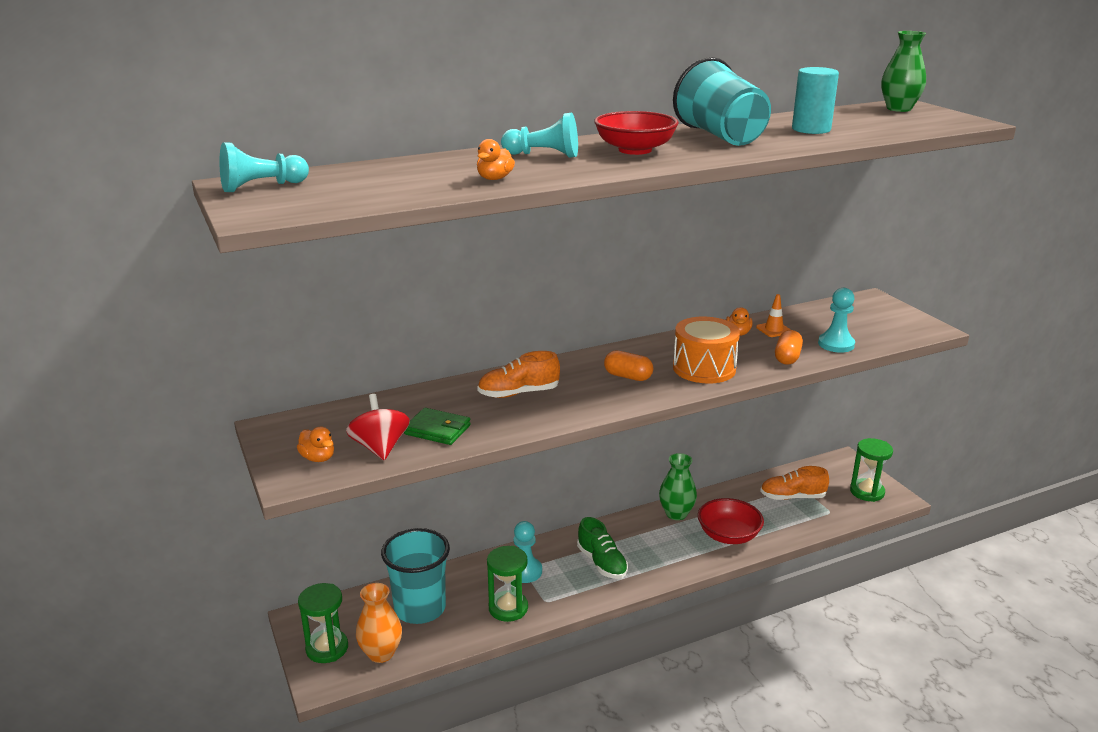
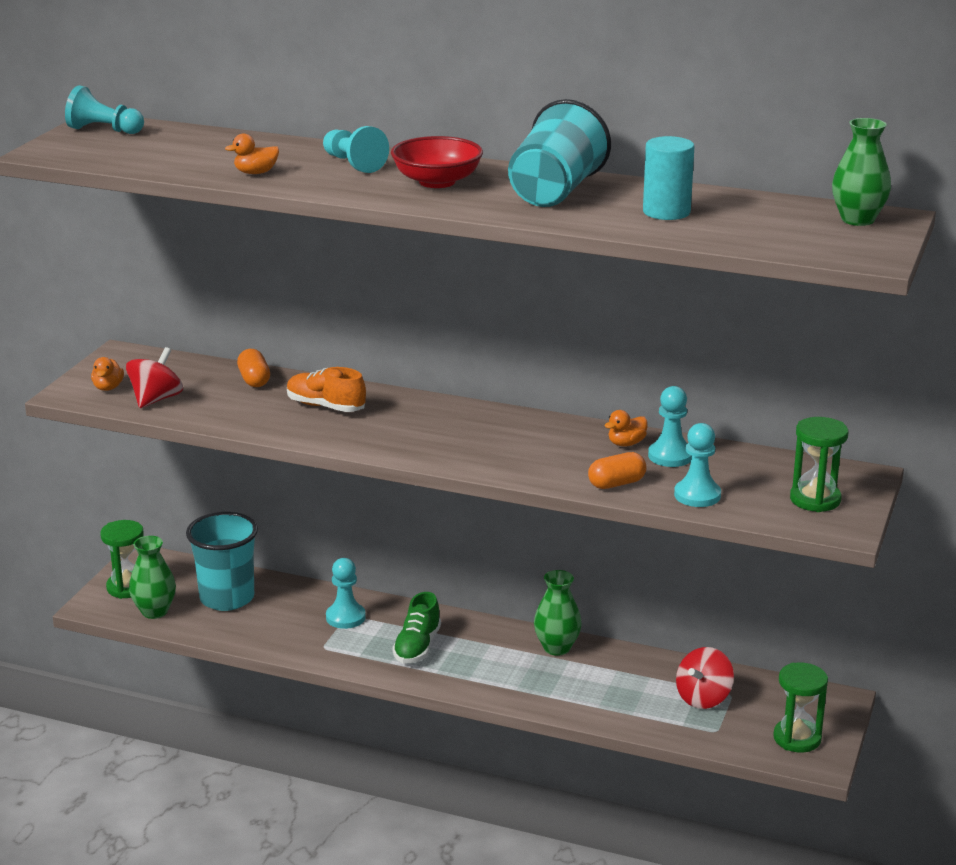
camera: 45 degrees right, 0 degrees up
(381, 653) = (154, 611): orange vase -> green vase
(437, 430) = (215, 405): green wallet -> none
(508, 608) = (287, 635): green hourglass -> green hourglass (815, 499)
(628, 376) = (437, 433): orange capsule -> orange capsule (254, 380)
(704, 368) = (517, 457): orange drum -> none
(728, 535) = (570, 691): red bowl -> none
(774, 330) = (670, 456): orange traffic cone -> turquoise pawn
(792, 497) = (703, 698): orange shoe -> red spinning top

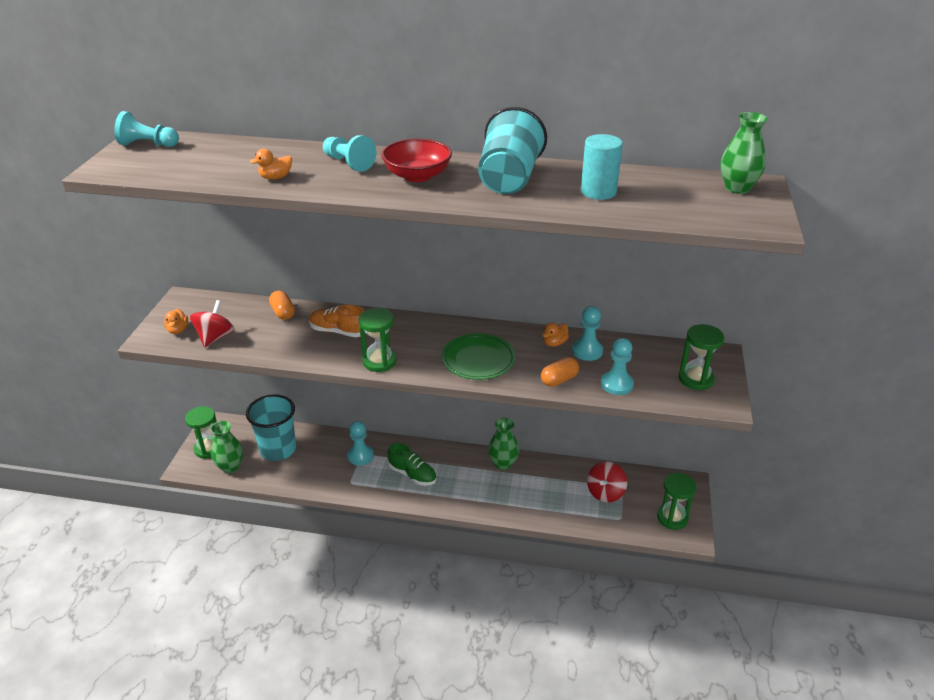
camera: 10 degrees left, 10 degrees up
(372, 443) = (379, 361): none -> green hourglass
(417, 647) = (412, 474): green shoe -> green shoe turned 60 degrees counterclockwise
(510, 452) = (478, 359): none -> green plate

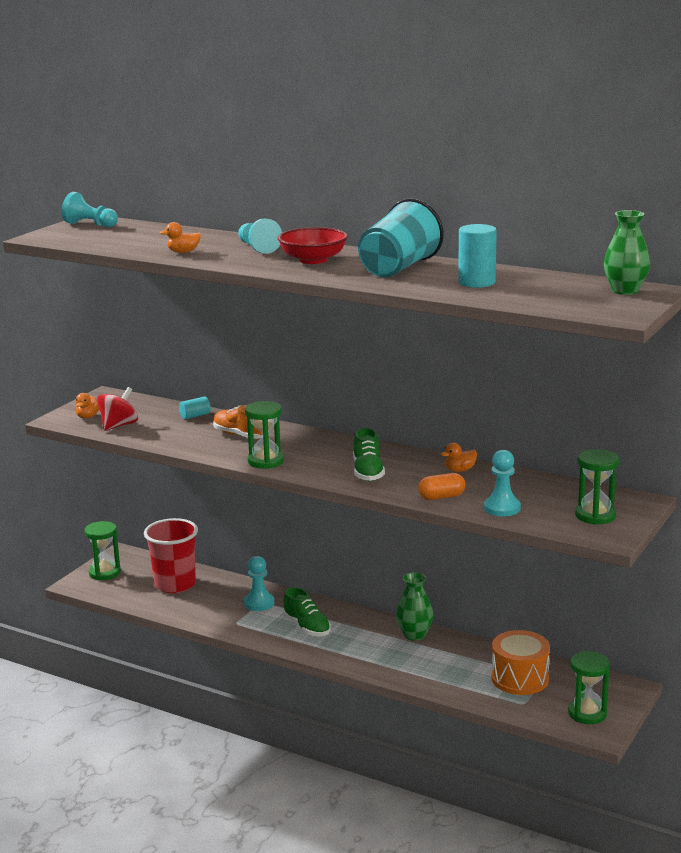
camera: 20 degrees right, 15 degrees down
(230, 467) = (119, 590): green vase -> none
(278, 449) = (175, 584): turquoise cup -> red cup
(283, 313) = (195, 416): orange capsule -> turquoise cylinder
(478, 359) = (368, 472): green plate -> green shoe
(587, 351) = (491, 480): turquoise pawn -> none
(605, 493) = (520, 679): red spinning top -> orange drum

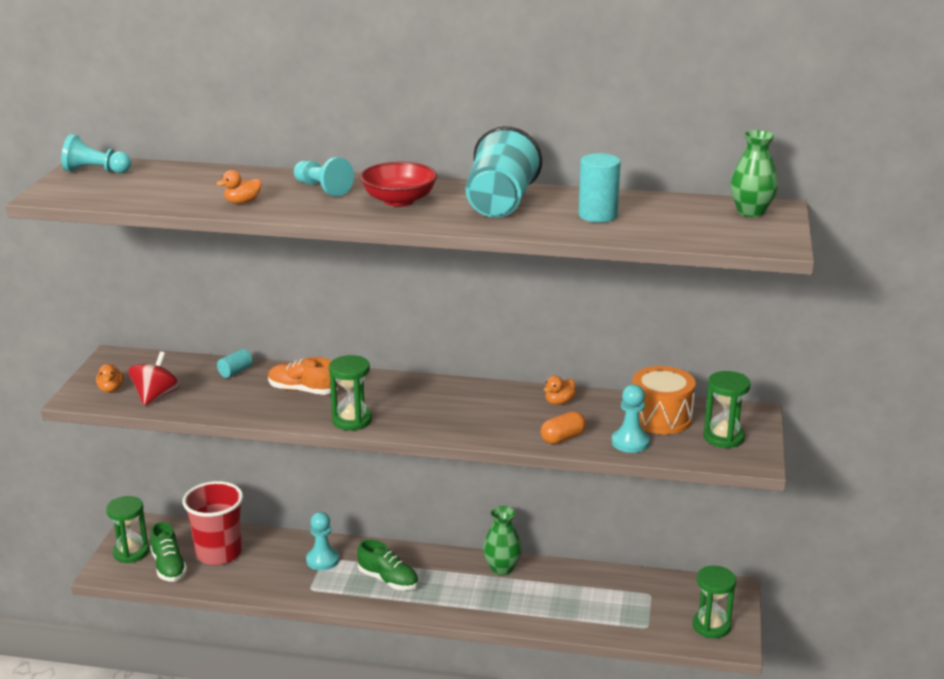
camera: 20 degrees left, 5 degrees up
(368, 472) = (468, 418): green shoe -> green shoe (169, 567)
(520, 679) = (629, 599): orange drum -> orange drum (661, 418)

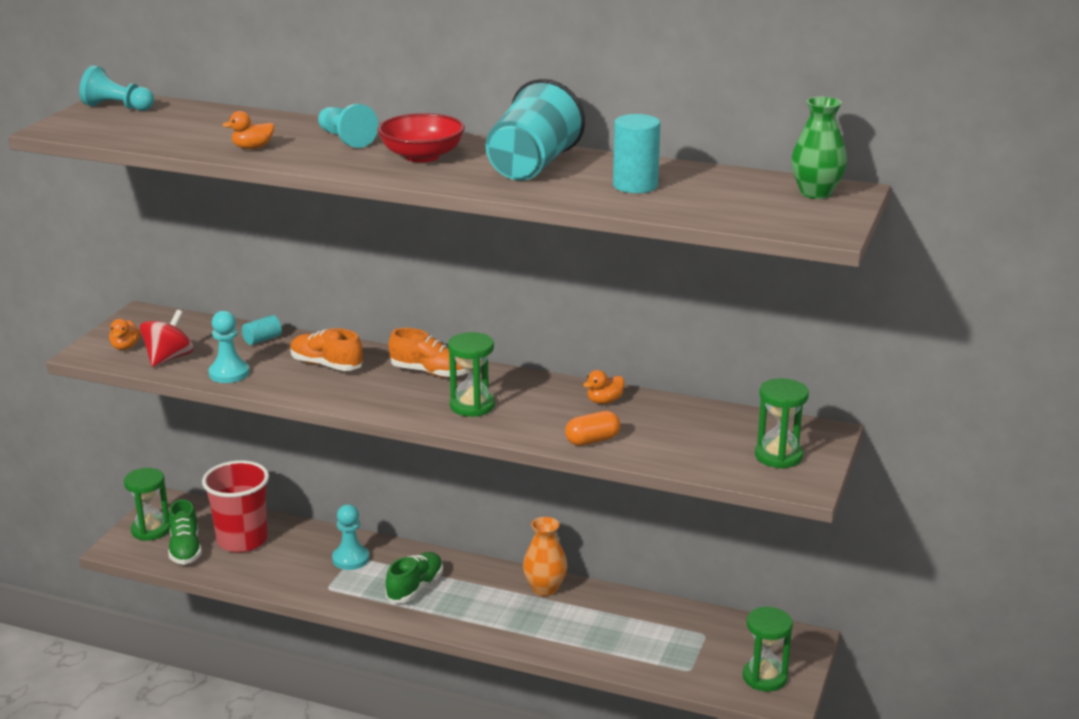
camera: 10 degrees right, 0 degrees up
(352, 420) = (366, 401): green hourglass -> green hourglass (472, 406)
(388, 580) = (415, 588): green shoe -> green shoe turned 105 degrees counterclockwise
(398, 389) = (430, 372): none -> orange shoe
(502, 568) = (545, 588): green vase -> orange vase
(630, 442) = (667, 452): turquoise pawn -> turquoise pawn (229, 373)
(661, 418) = (714, 428): orange drum -> none

